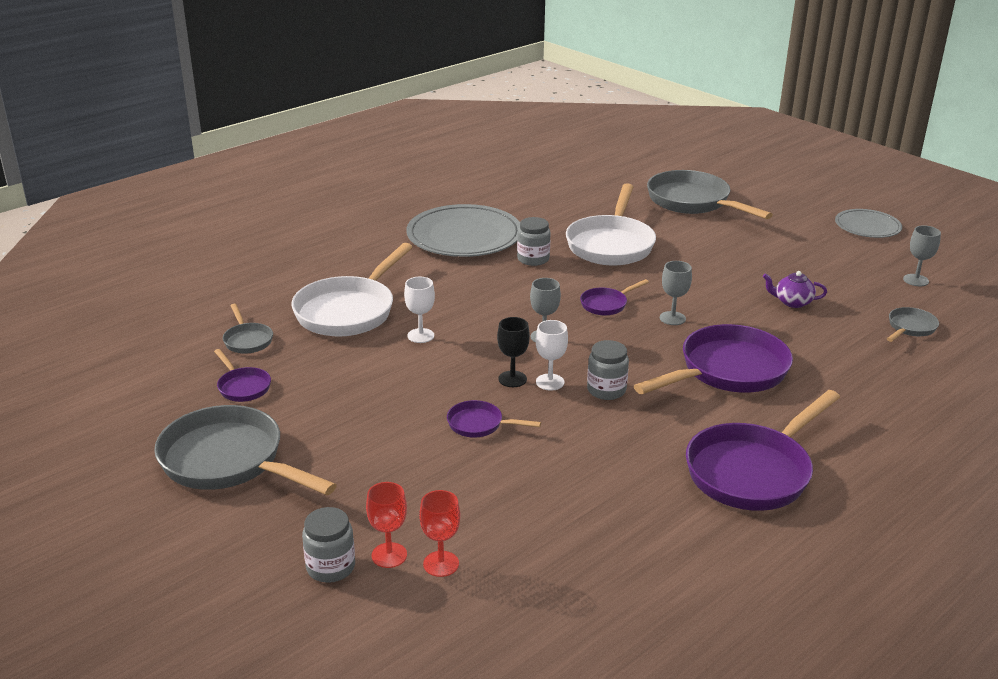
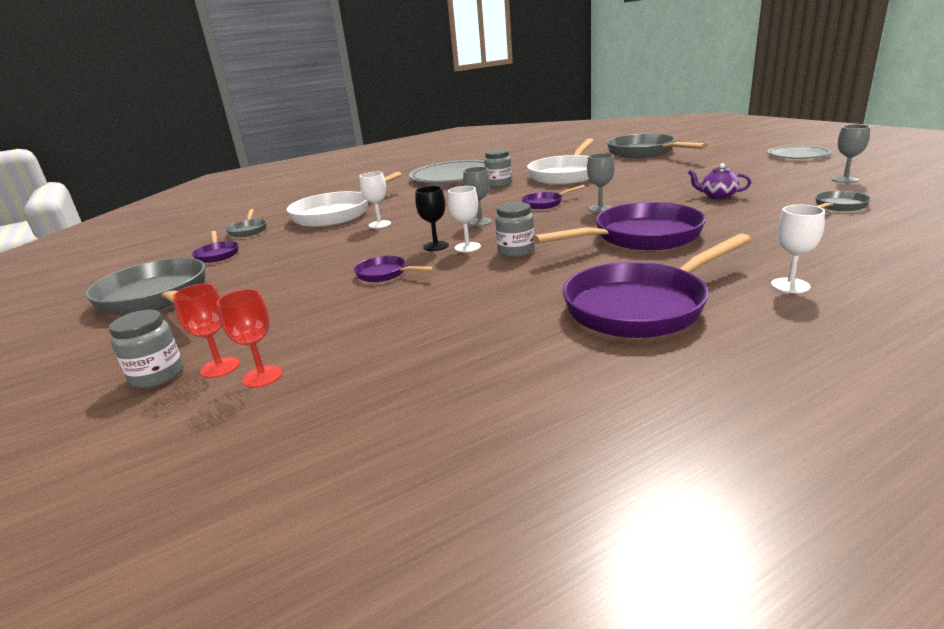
camera: 15 degrees right, 5 degrees down
(873, 444) = (790, 285): none -> white goblet

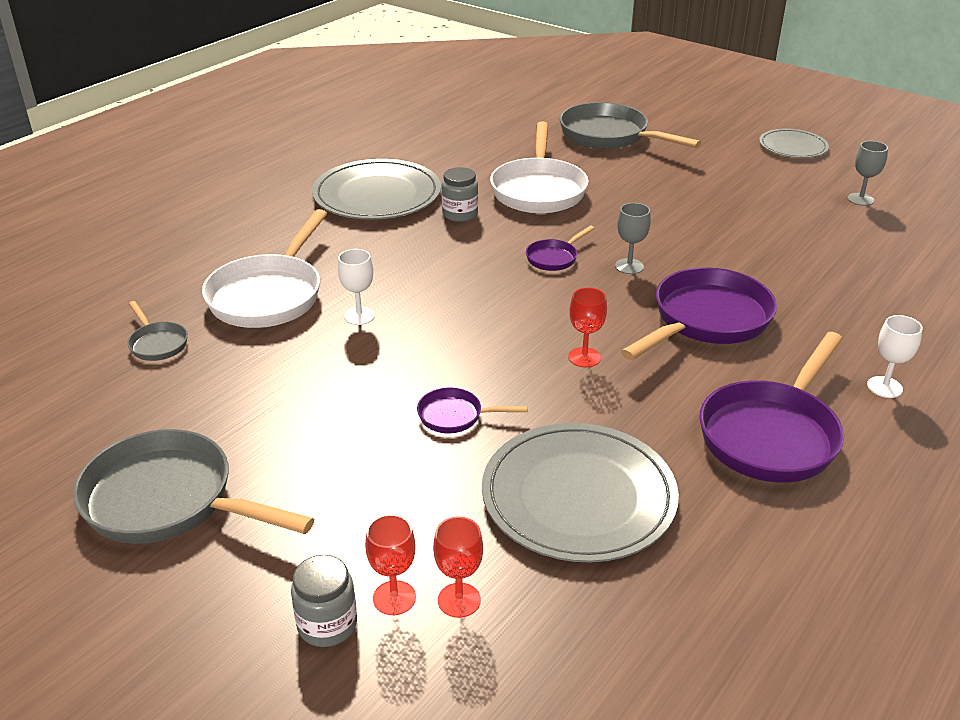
camera: 25 degrees left, 10 degrees up
(217, 254) = (164, 402): purple pan -> none
(427, 326) = (578, 496): none -> grey plate
(436, 246) = (477, 356): black goblet -> none
(467, 247) = (519, 355): white goblet -> none
(480, 222) = (497, 302): grey goblet -> none
(516, 251) = (584, 357): grey jar -> red goblet
(717, 196) = (746, 235): purple teapot -> none
(838, 206) = (874, 251): grey pan -> none

